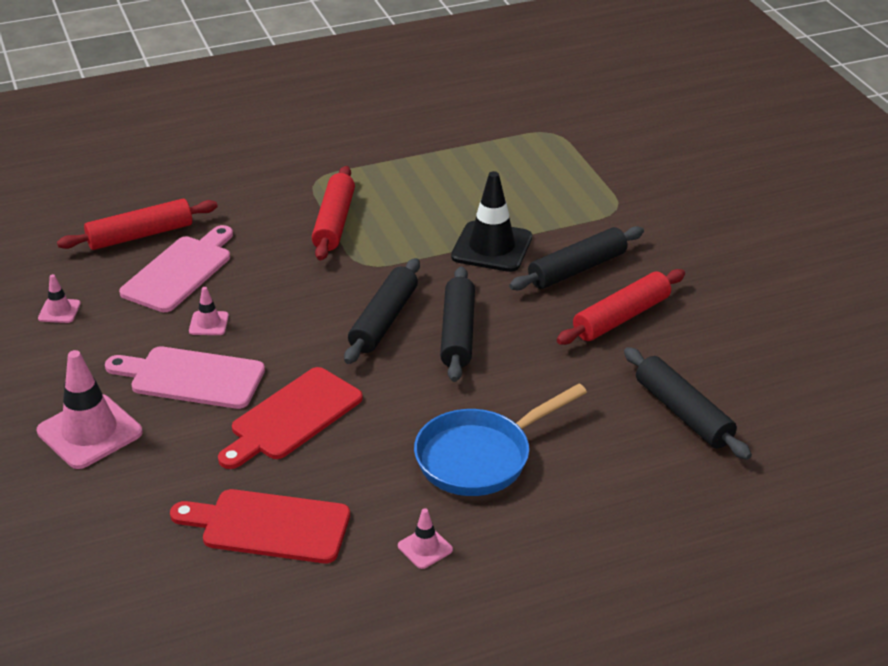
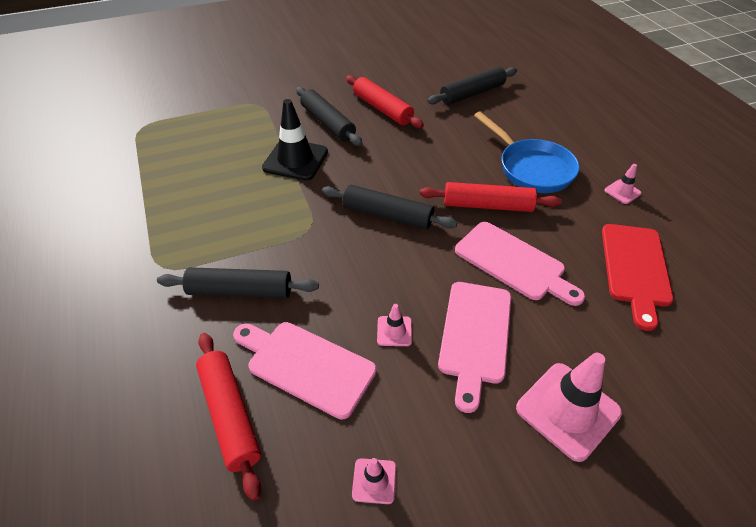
camera: 90 degrees left, 10 degrees up
(292, 417) = (514, 263): red cutting board -> pink cutting board
(334, 222) = (241, 250): red rolling pin -> red rolling pin (487, 205)
(457, 333) = (402, 177): black rolling pin -> black rolling pin (240, 291)

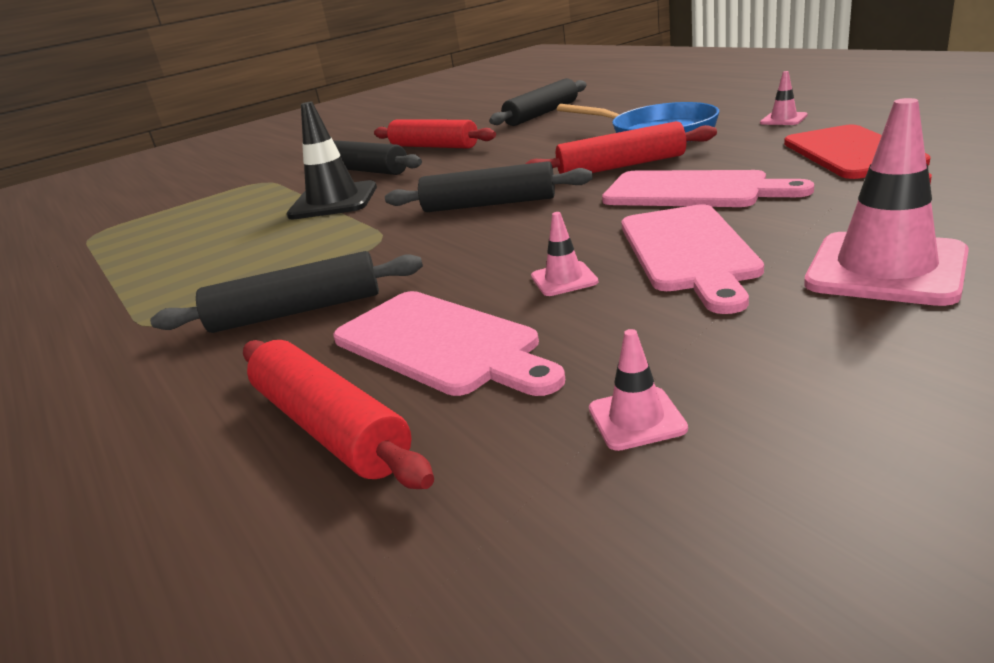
camera: 10 degrees left, 20 degrees down
(306, 365) = (441, 344): pink cutting board -> pink cutting board turned 150 degrees counterclockwise

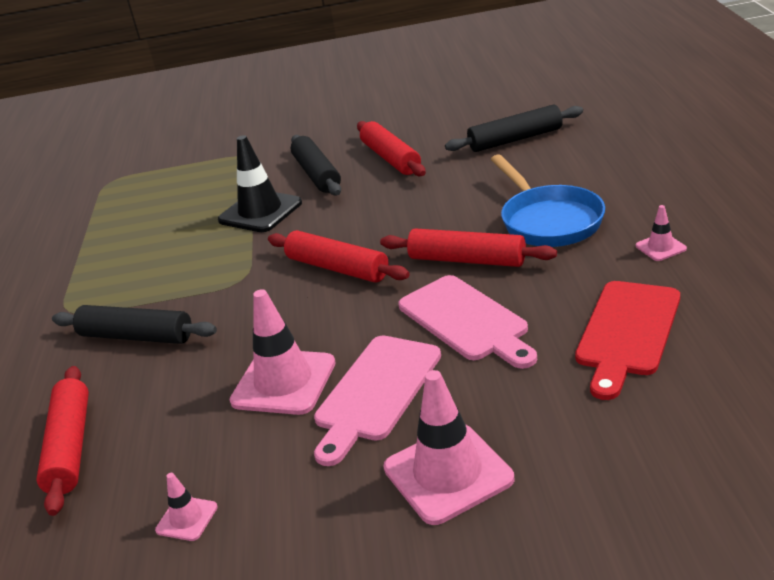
camera: 30 degrees right, 5 degrees up
(441, 344) = (170, 408): pink cutting board -> none
(489, 204) = (338, 268): black rolling pin -> red rolling pin
(564, 279) = (284, 382): pink traffic cone -> pink traffic cone, size x2.08

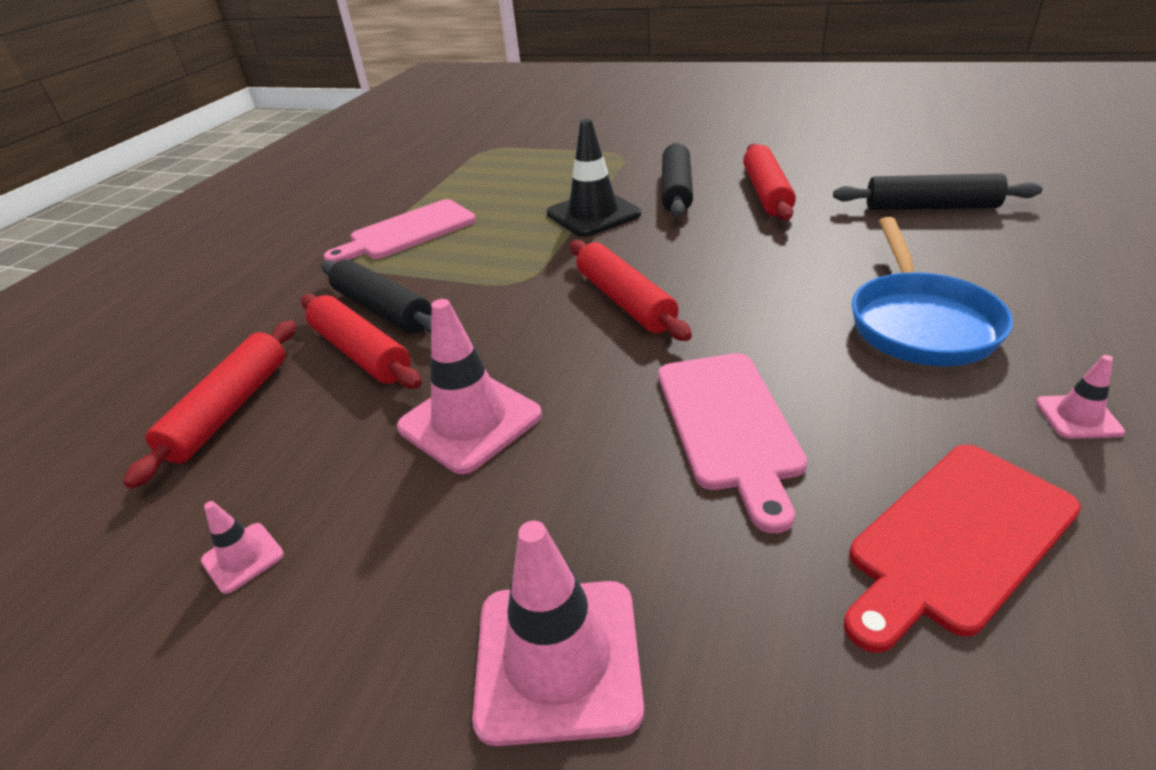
camera: 25 degrees right, 5 degrees up
(376, 392) = (555, 481): pink cutting board -> pink cutting board (407, 232)
(467, 260) = (781, 341): red rolling pin -> red rolling pin (361, 352)

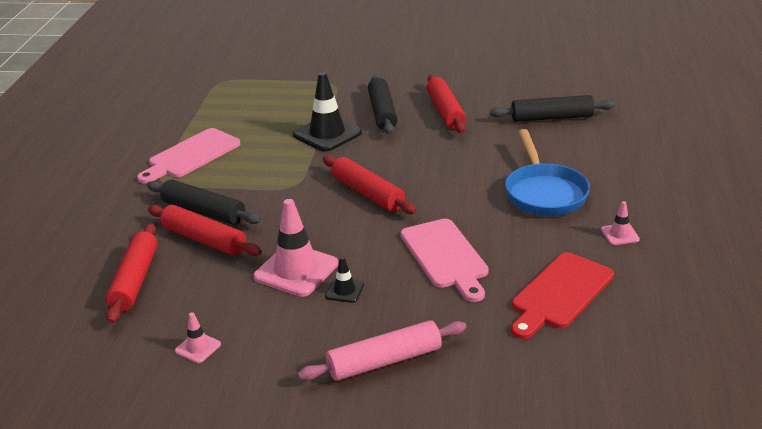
camera: 15 degrees left, 5 degrees down
(534, 472) = (344, 291): none -> black traffic cone
(558, 659) = (384, 361): pink traffic cone -> pink rolling pin

